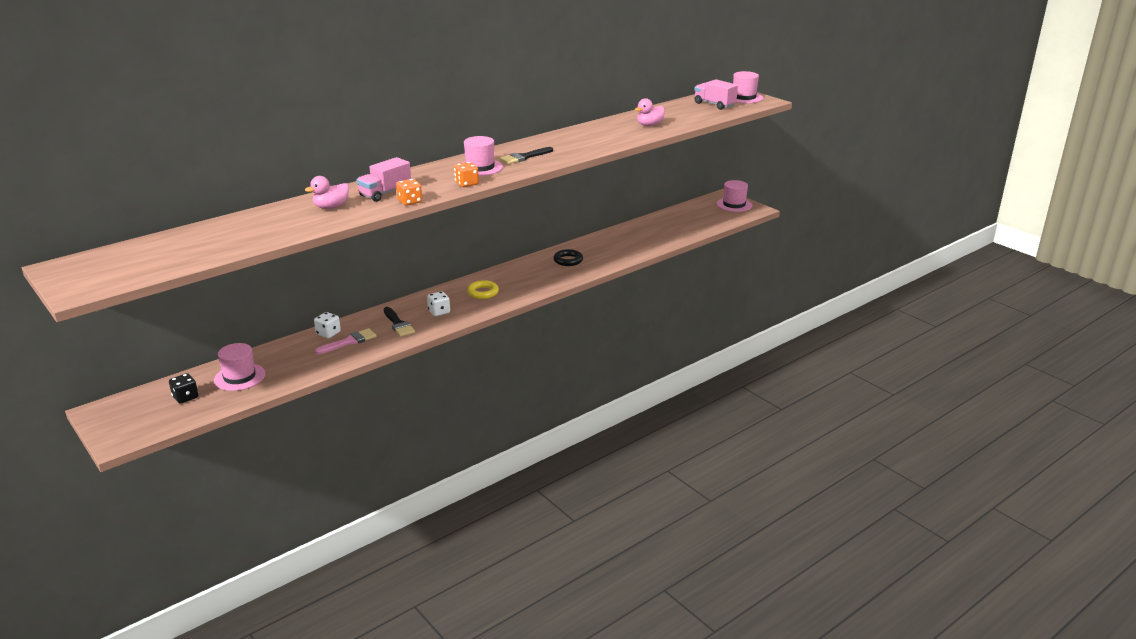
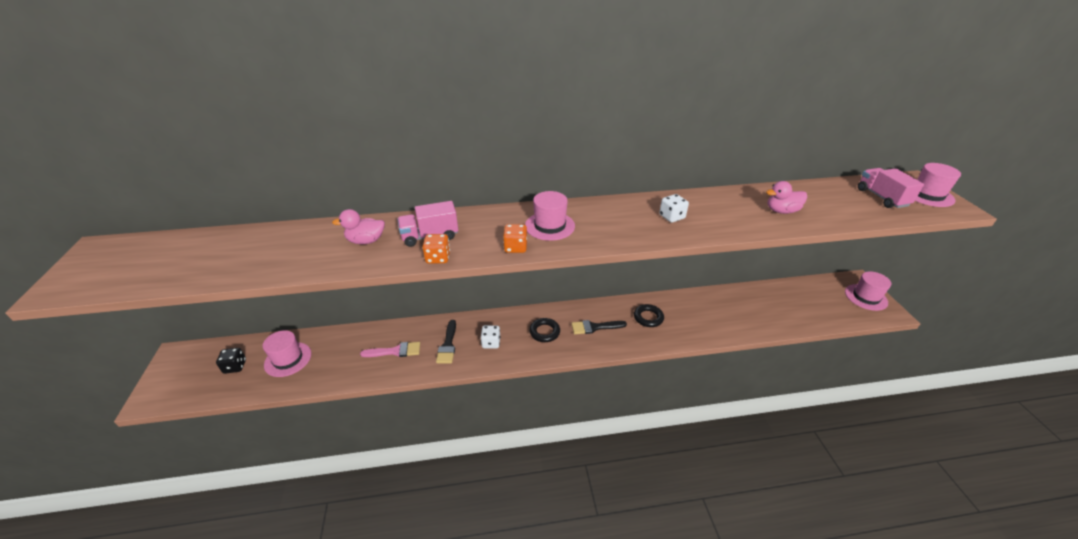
camera: 30 degrees right, 10 degrees up
(328, 333) = (389, 333): white dice -> white dice (671, 217)
(483, 292) = (544, 332): yellow ring -> black ring
(524, 157) = (606, 223): black brush -> black brush (595, 327)

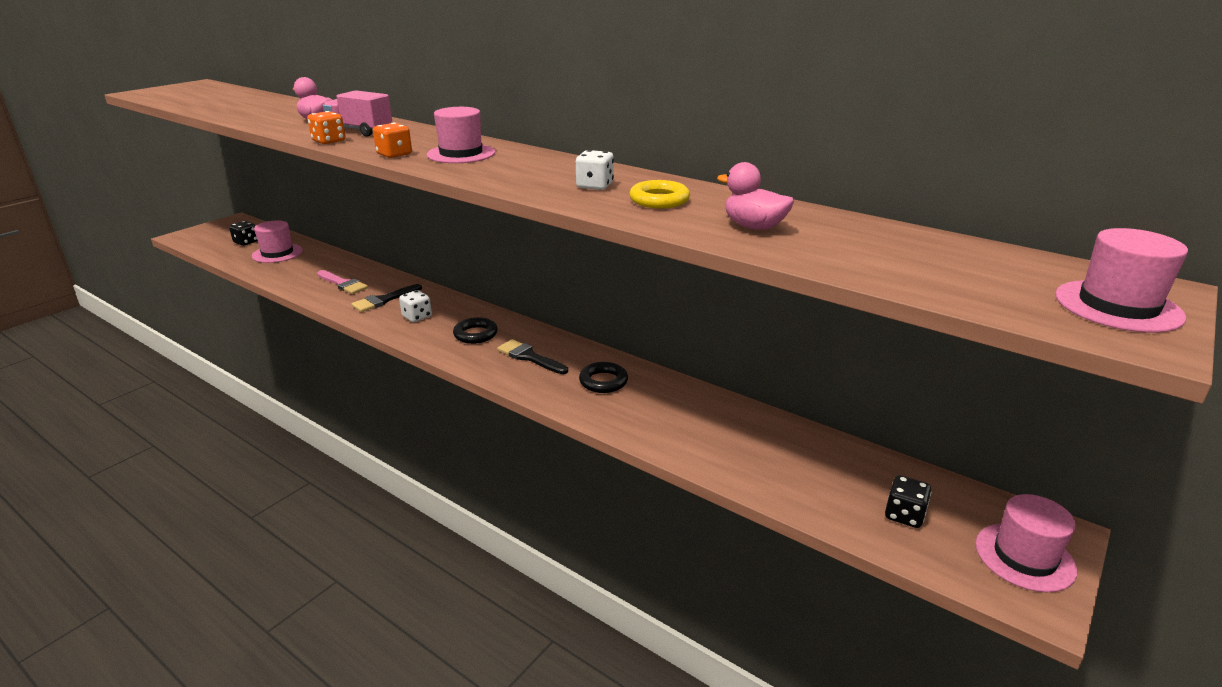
camera: 45 degrees right, 10 degrees down
(717, 212) = (659, 200): none -> yellow ring
(824, 305) = (904, 515): none -> black dice
(881, 197) = (990, 275): pink truck -> none

